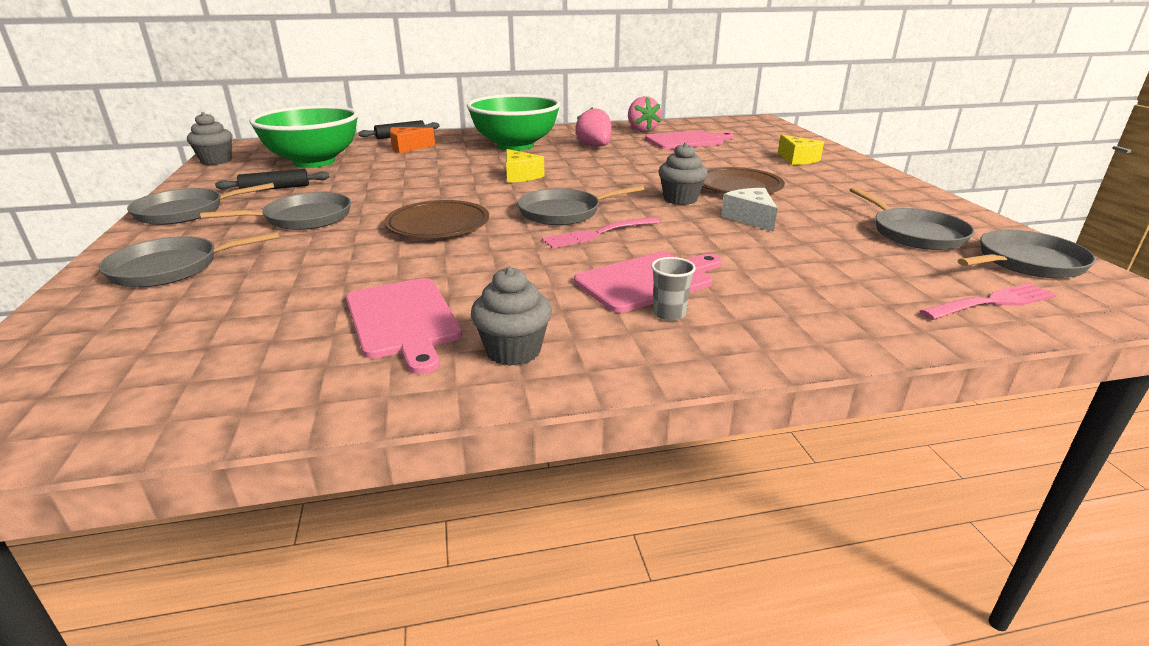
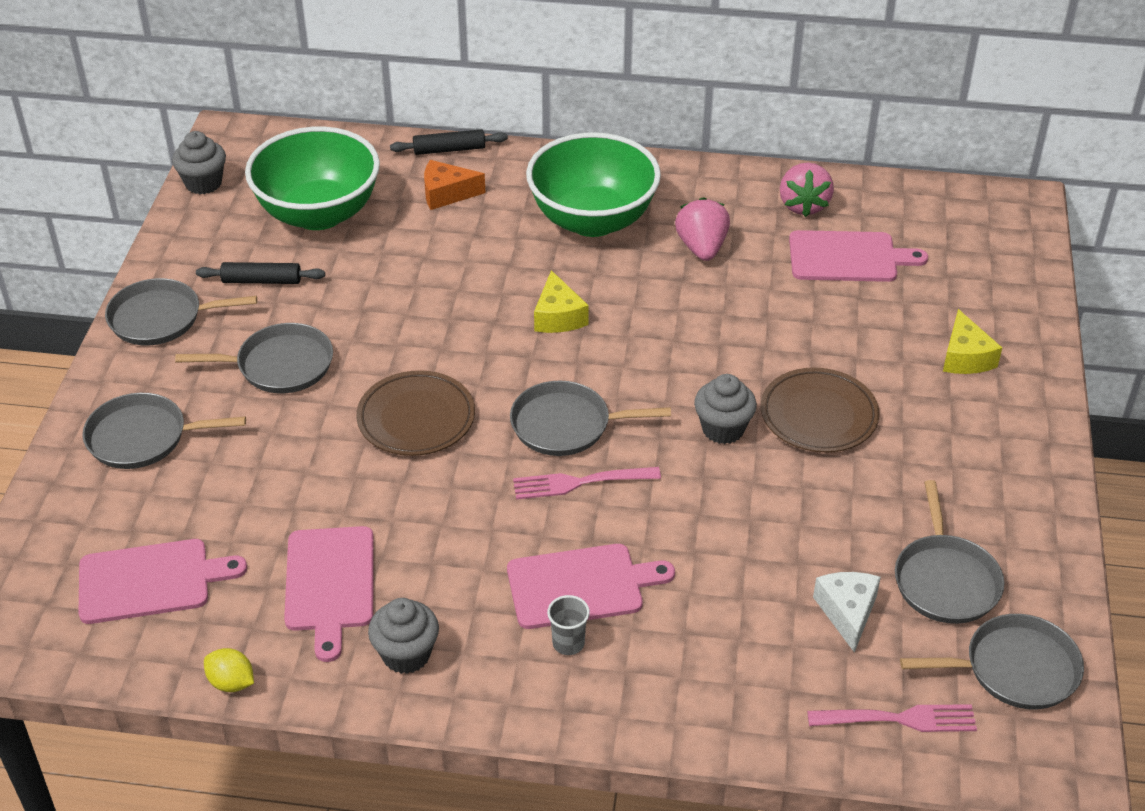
camera: 20 degrees right, 15 degrees up
(187, 353) = (151, 581): none -> pink cutting board
(311, 414) = (231, 682): none -> yellow lemon
(750, 218) = (776, 495): white cheese -> white cheese (847, 612)

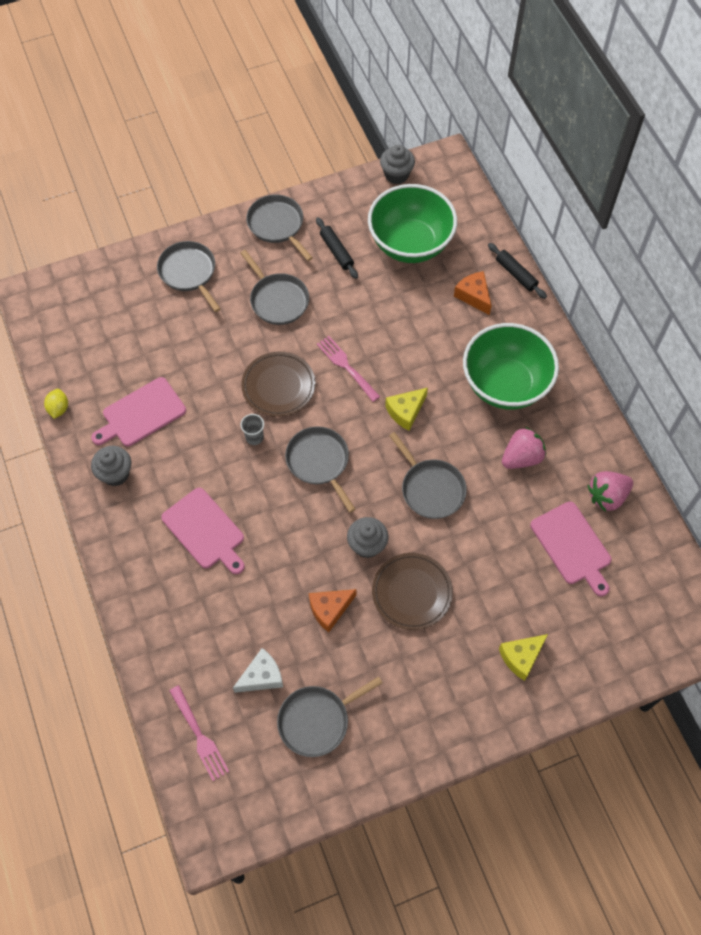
camera: 60 degrees right, 20 degrees up
(151, 581) = (100, 336): pink cutting board -> none
(568, 643) = (163, 545): grey cup -> grey cup (254, 437)
(581, 482) = (280, 492): pink fork -> pink fork (347, 367)
(792, 502) = (329, 609): none -> orange cheese
(1014, 669) = (269, 786): grey pan -> grey pan (430, 489)

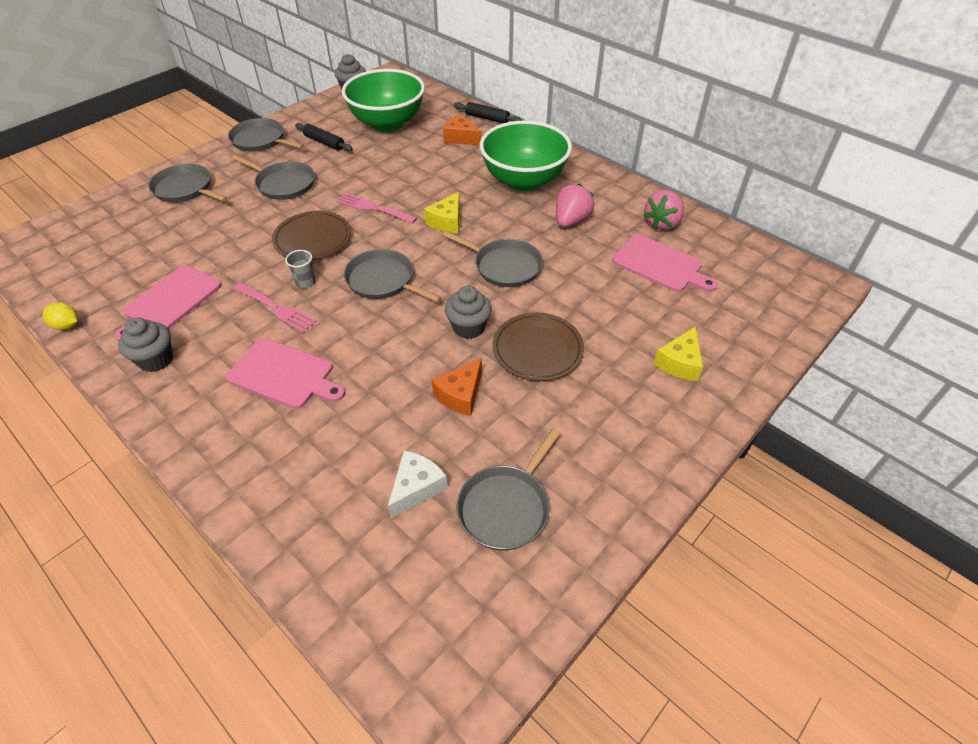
camera: 25 degrees left, 15 degrees down
(58, 408) = (67, 325): yellow lemon -> yellow lemon turned 45 degrees counterclockwise
(199, 735) = (366, 586): pink fork -> pink fork (275, 308)

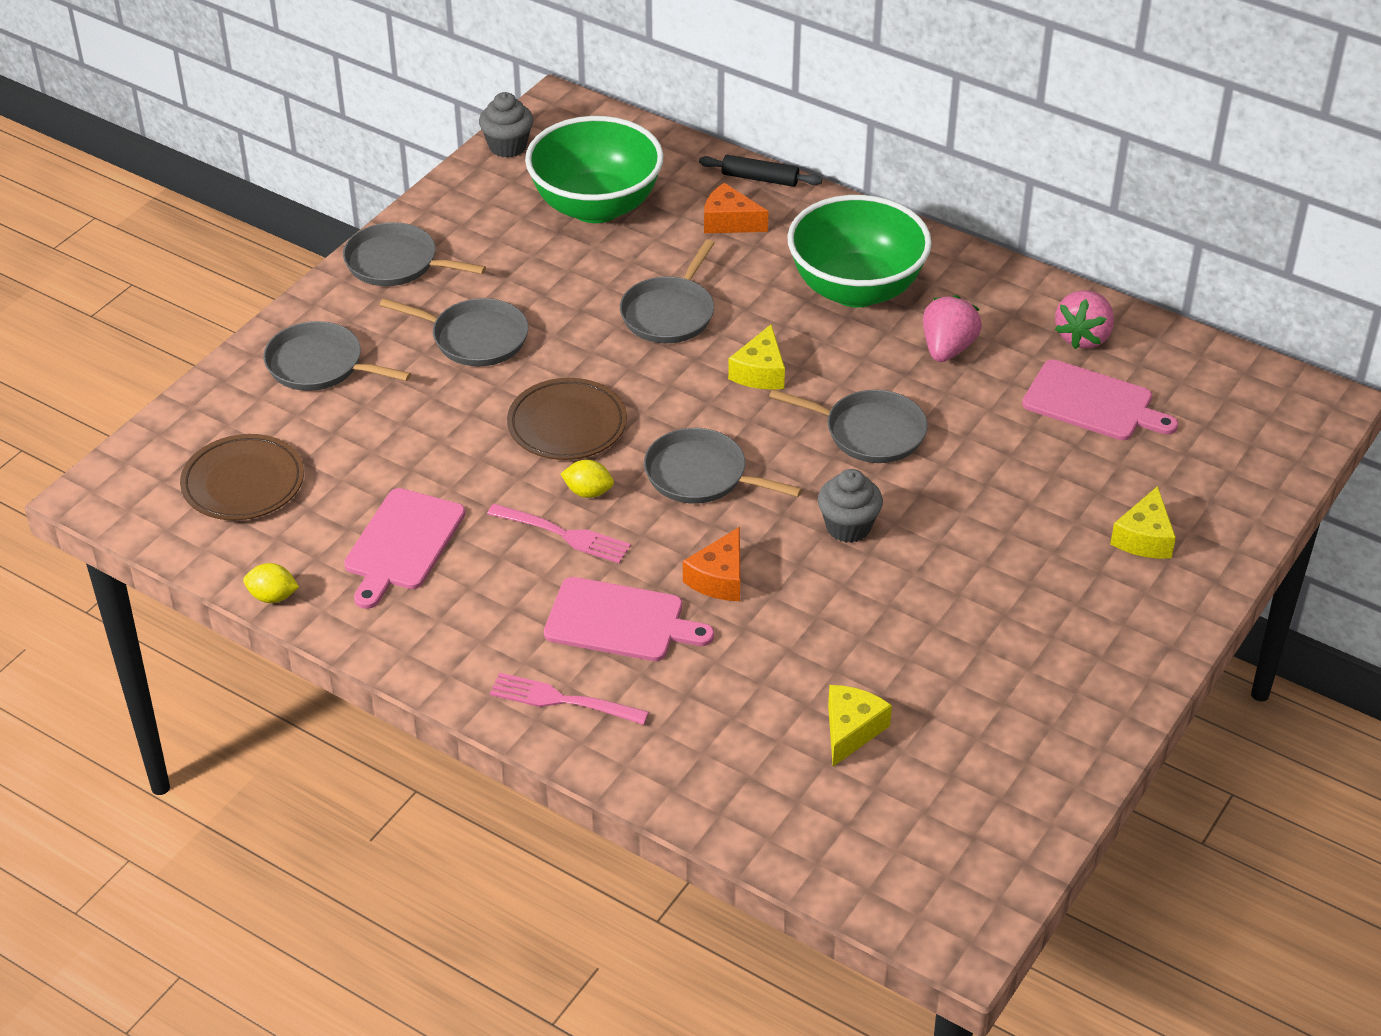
camera: 10 degrees left, 5 degrees down
(156, 360) = (431, 625): grey cupcake -> none
(305, 282) = (588, 492): grey cup -> yellow lemon
(324, 142) = (505, 255): black rolling pin -> none
(374, 208) = (639, 363): pink fork -> pink fork (563, 700)
(416, 488) = (851, 730): white cheese -> yellow cheese
(460, 395) = (868, 615): orange cheese -> orange cheese (719, 578)
(506, 507) = (967, 735): grey pan -> grey pan (669, 313)
(537, 350) = (952, 545): brown plate -> brown plate (243, 483)

